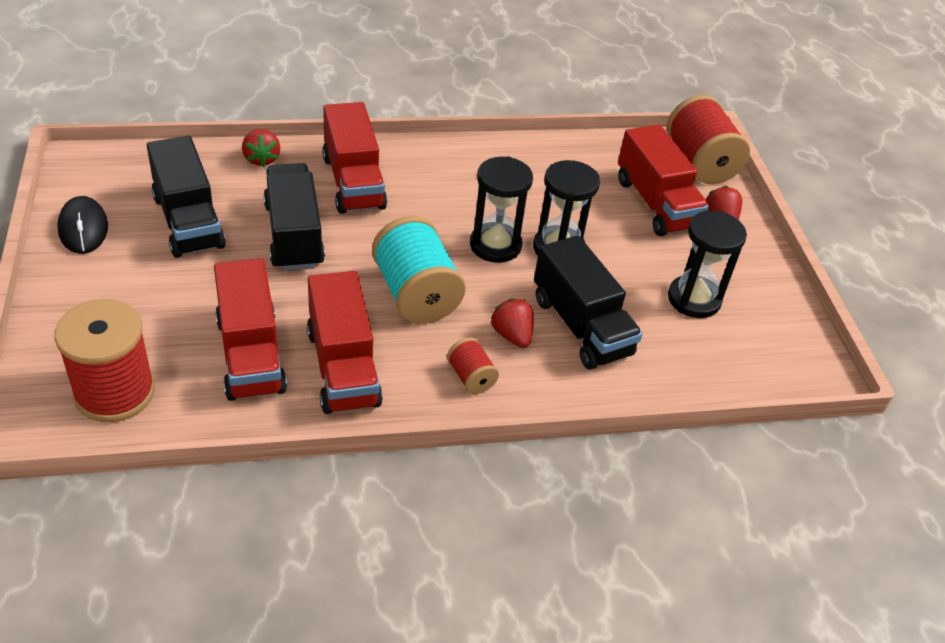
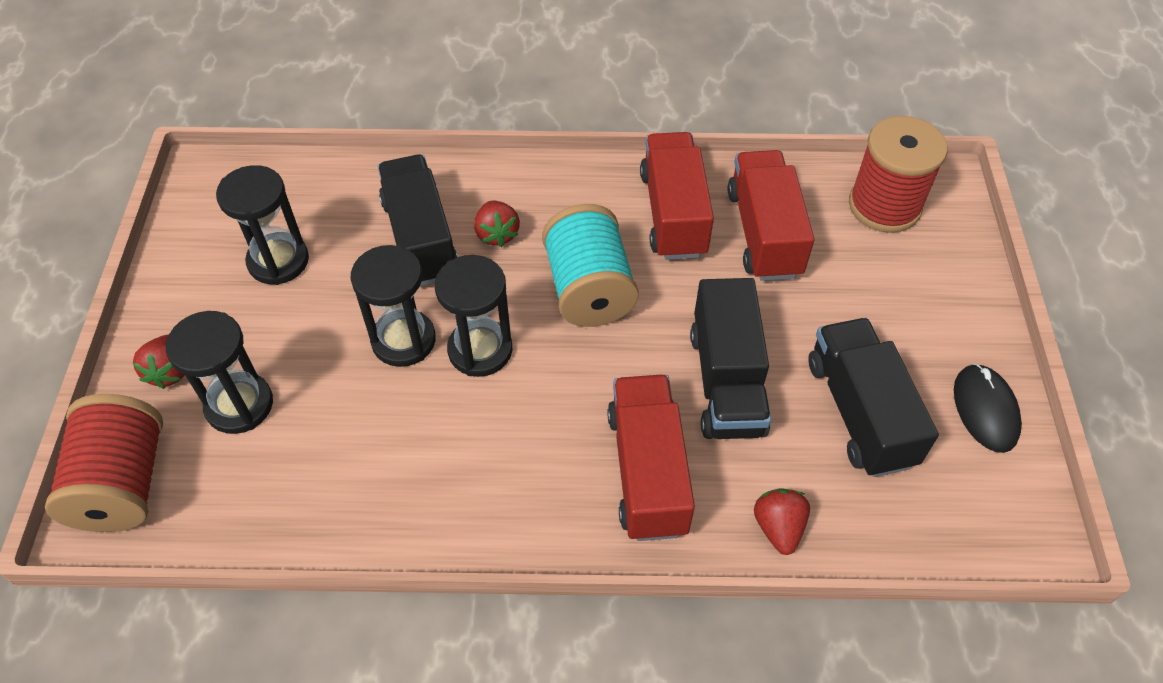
camera: 165 degrees left, 10 degrees up
(471, 377) = (550, 195): red spool -> none
(656, 204) = (239, 405): red truck -> black hourglass

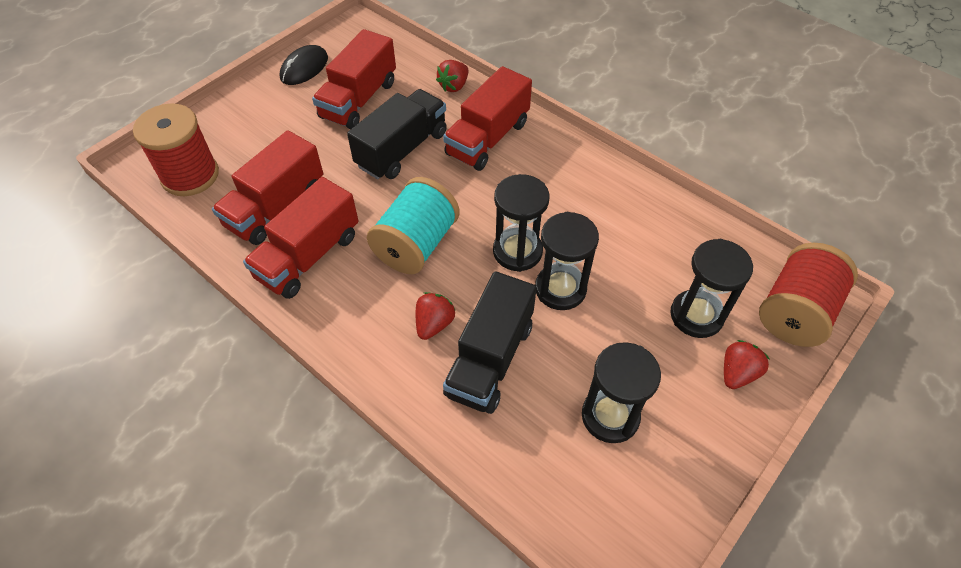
camera: 140 degrees left, 0 degrees up
(859, 412) = (359, 100): black truck -> red truck

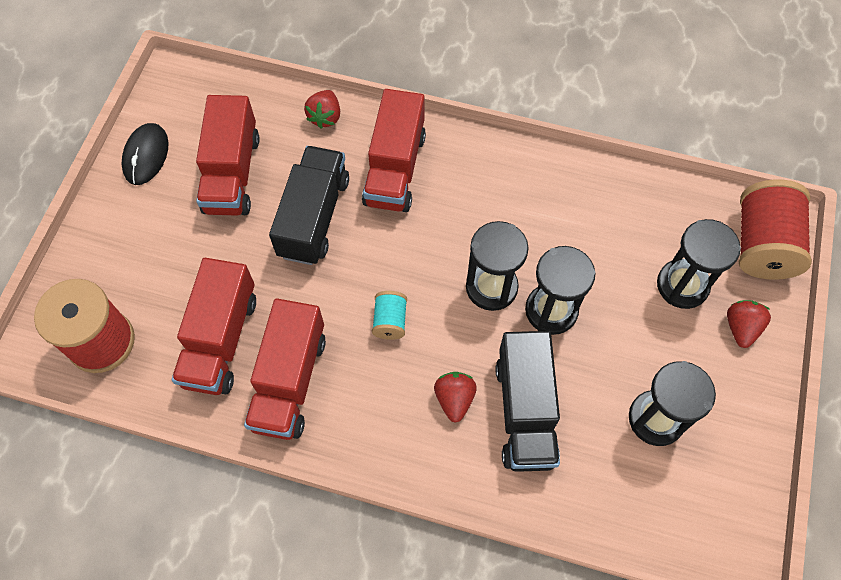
camera: 25 degrees left, 10 degrees up
(416, 244) = (390, 321): turquoise spool -> turquoise spool, size x0.49

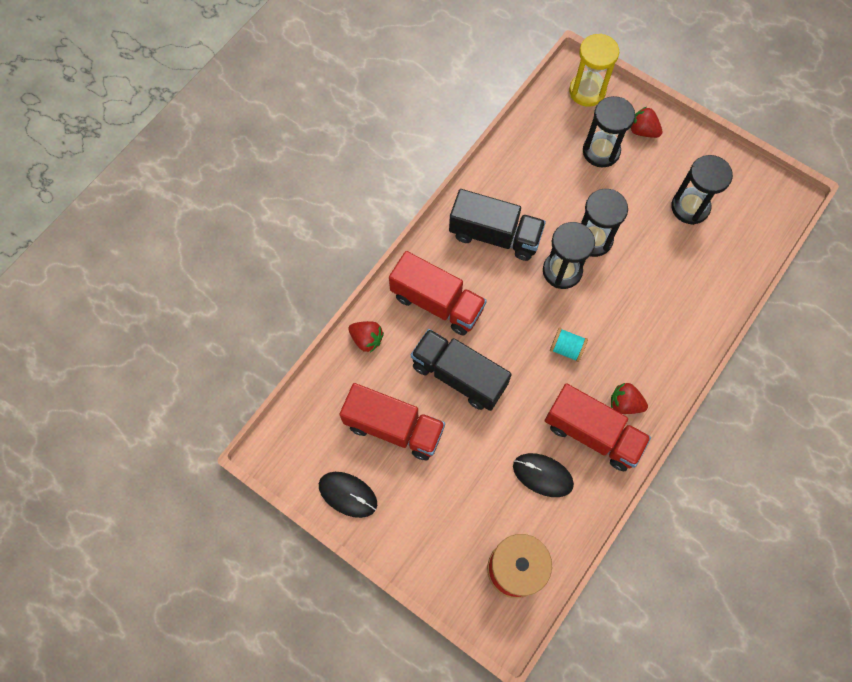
camera: 70 degrees left, 5 degrees up
(221, 340) = (542, 475): red truck -> black mouse
(454, 399) = (640, 325): red strawberry -> red strawberry (625, 403)
(525, 412) = (662, 284): black truck -> black truck (495, 235)
(762, 244) = (587, 91): red spool -> yellow hourglass

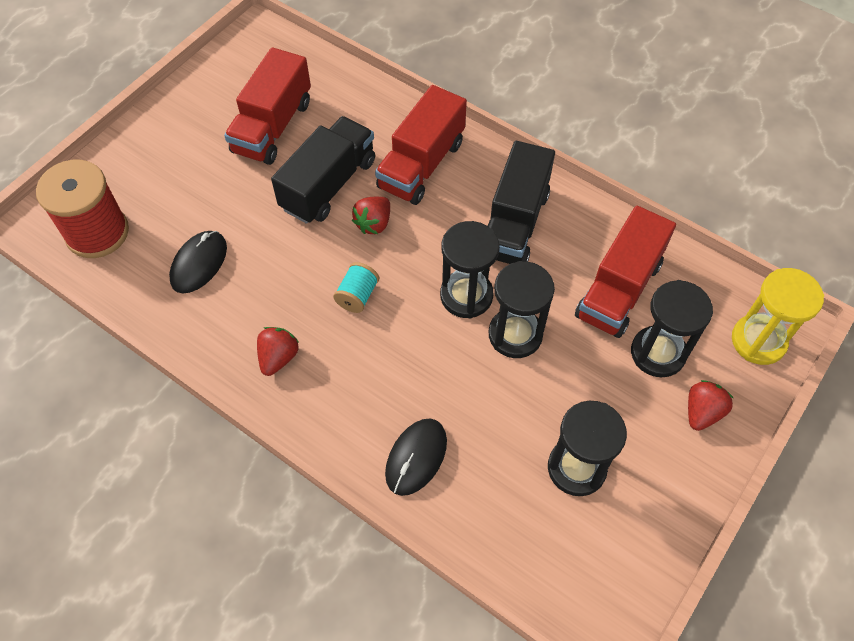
camera: 90 degrees right, 10 degrees down
(348, 494) = (205, 91): black mouse -> black mouse (416, 457)
(367, 339) = (377, 102): red strawberry -> red strawberry (373, 223)
(592, 433) = (243, 318): red truck -> red truck (618, 289)

